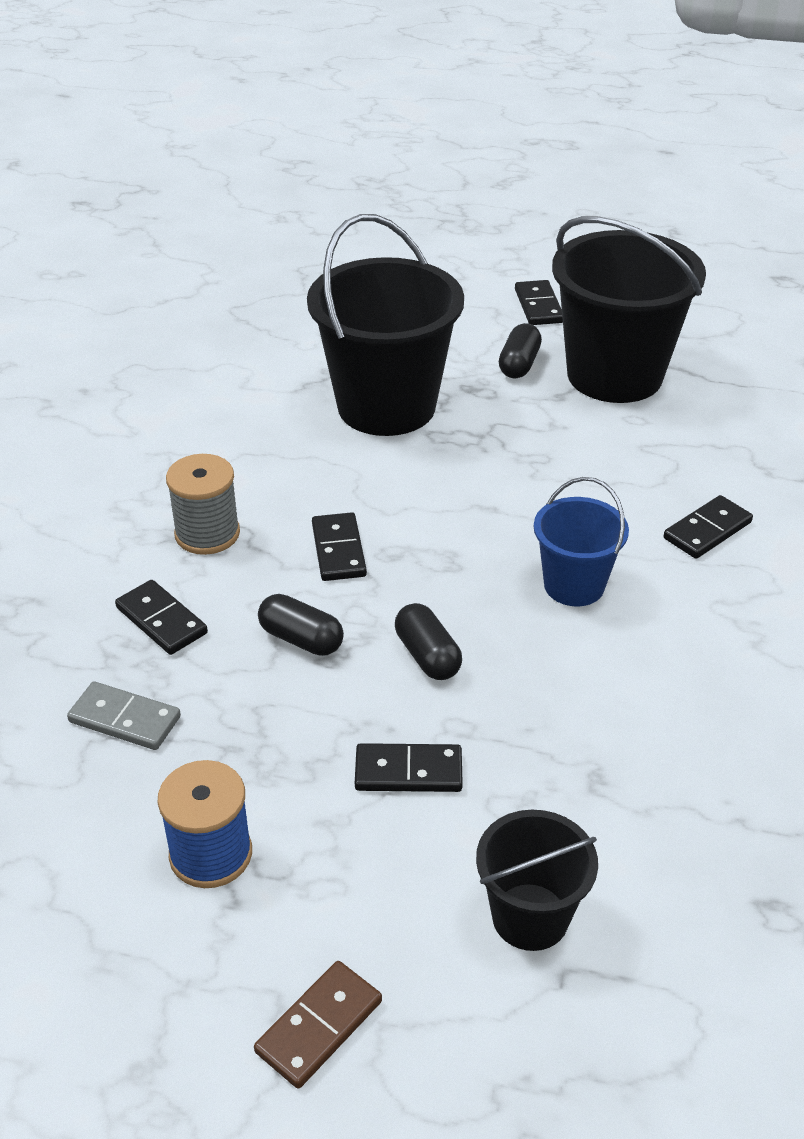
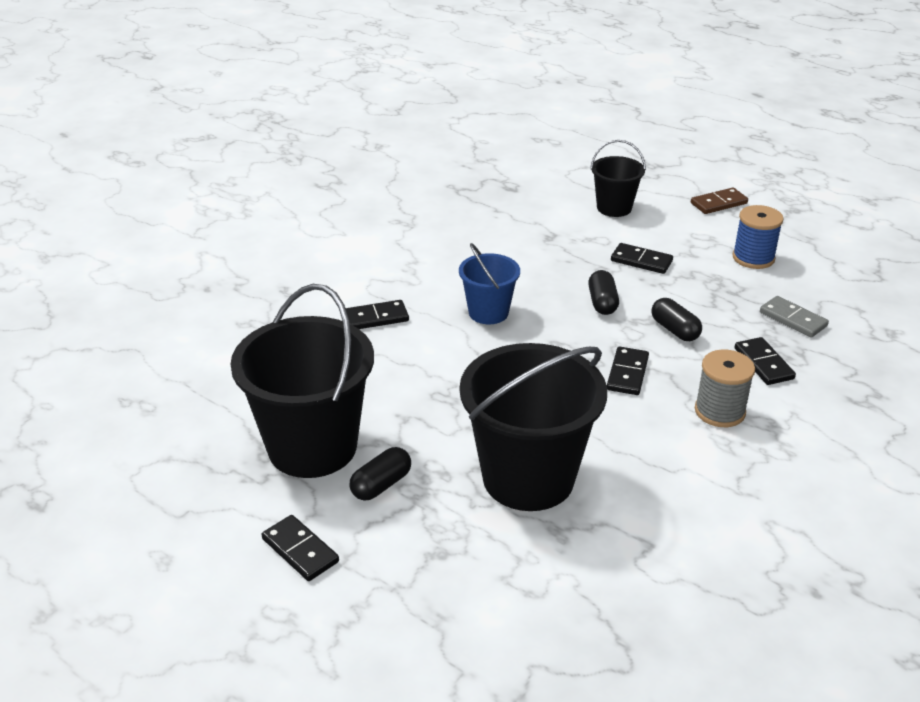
camera: 155 degrees left, 5 degrees down
(538, 306) = (300, 550): black domino -> black domino turned 60 degrees counterclockwise

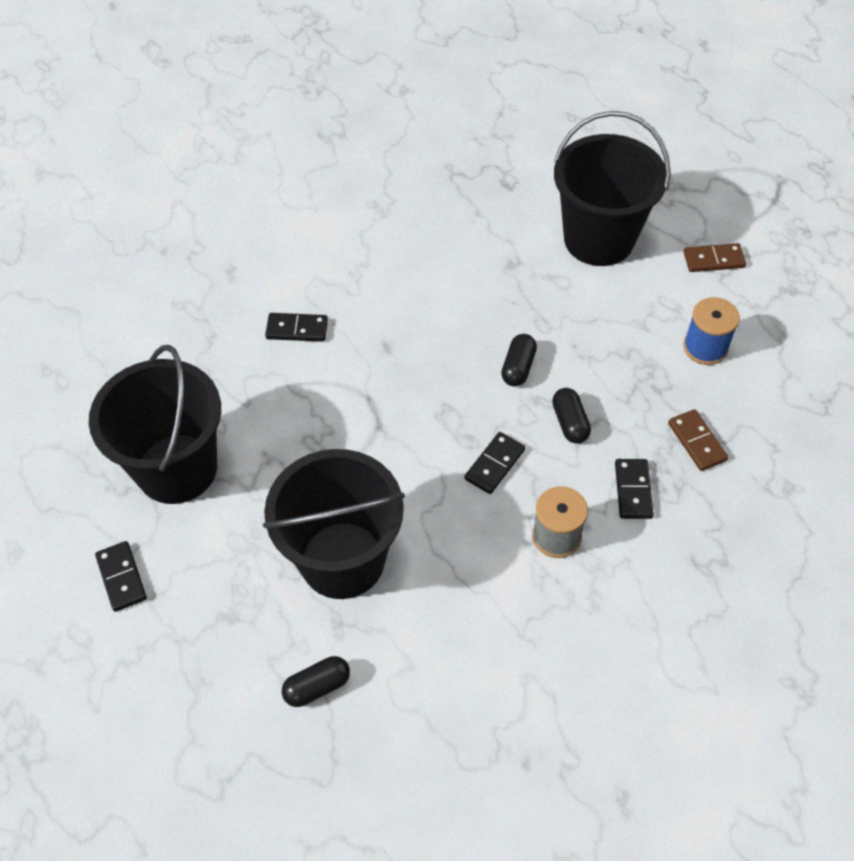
camera: 20 degrees right, 20 degrees up
(381, 485) = (215, 528): black capsule -> black capsule (317, 686)
(488, 312) = (403, 350): blue bucket -> none
(614, 208) = (599, 239): black bucket -> black bucket, size x1.90
(641, 261) = (587, 321): black domino -> none
(793, 319) = (697, 442): grey domino -> brown domino

